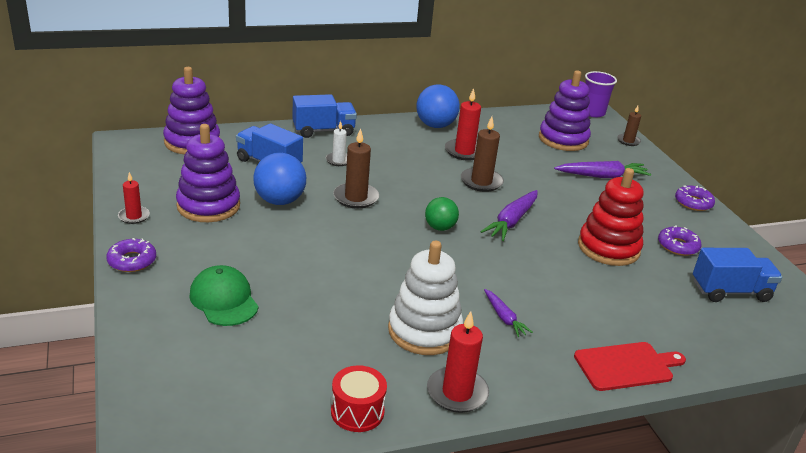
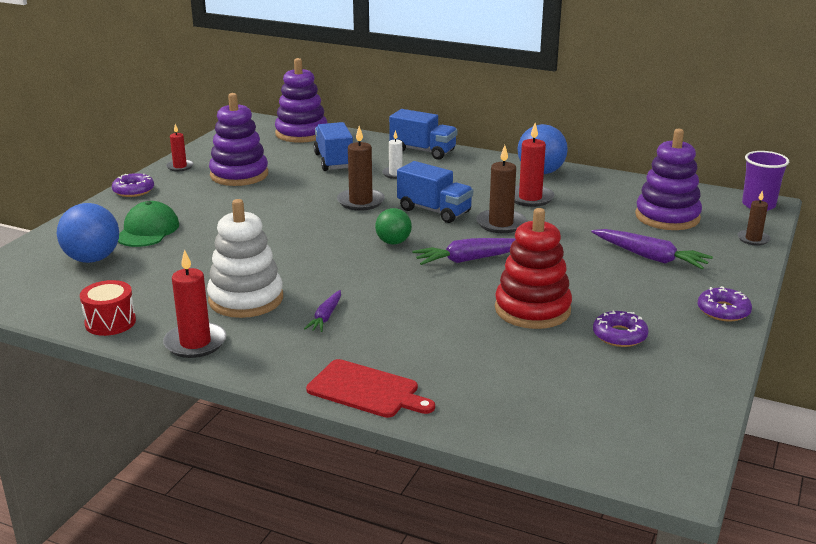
camera: 45 degrees right, 5 degrees down
(279, 201) = (296, 186): blue ball -> blue ball (92, 259)
(730, 291) = (603, 389): blue truck -> blue truck (434, 211)

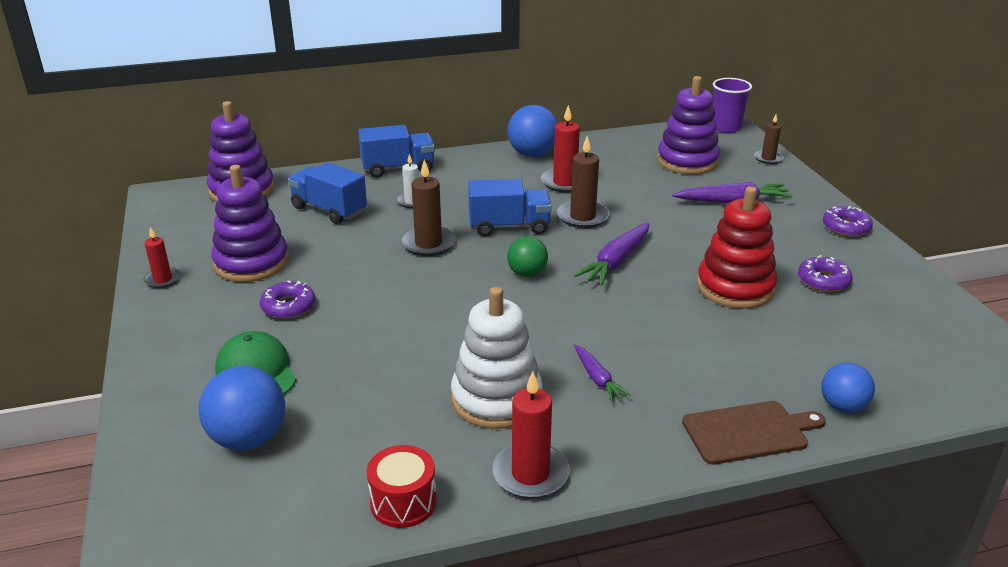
camera: 40 degrees left, 5 degrees up
(133, 190) = (153, 331): purple donut -> purple donut (288, 306)
(366, 390) = (749, 432): red cutting board -> brown cutting board
(465, 411) = (842, 406): none -> blue ball

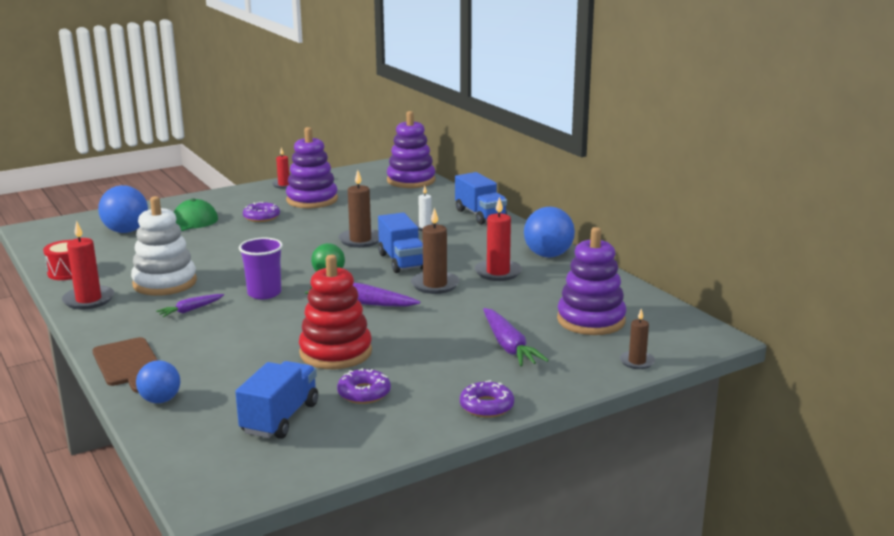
camera: 75 degrees right, 10 degrees down
(329, 210) = (396, 206): blue truck -> blue truck (280, 418)
(726, 128) = (705, 336): purple cup -> purple cup (264, 293)

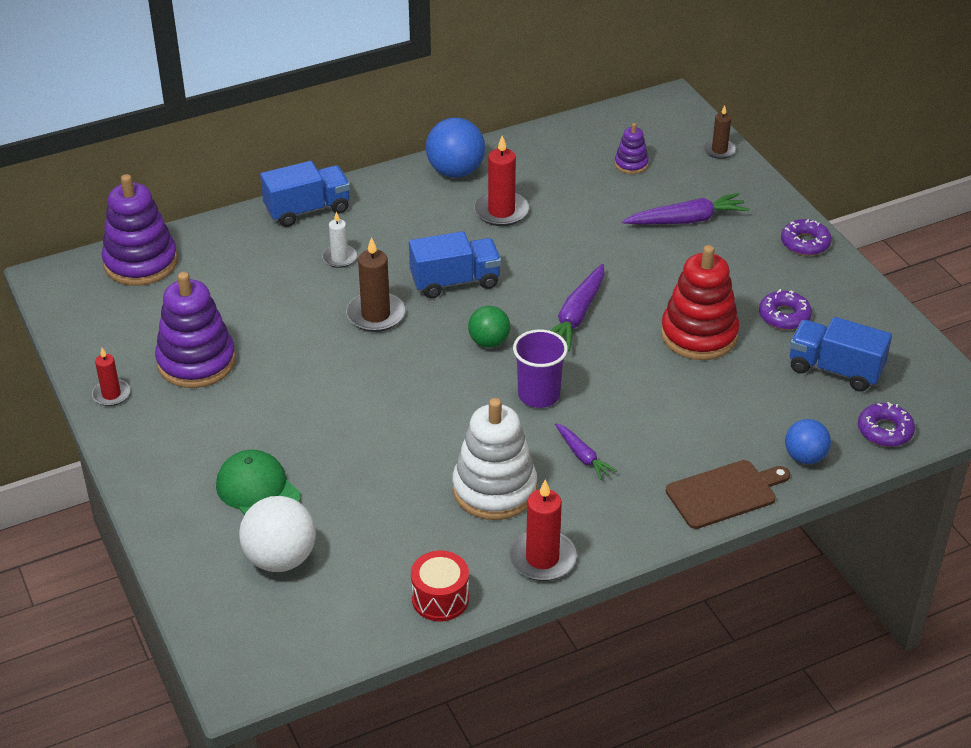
camera: 85 degrees left, 20 degrees up
(126, 231) = (280, 558): blue ball -> white ball
(261, 217) = (258, 412): purple donut -> purple donut (885, 431)
(435, 285) = (530, 259): brown candle -> none
(591, 320) = (631, 164): purple stacking toy -> purple stacking toy, size x0.49

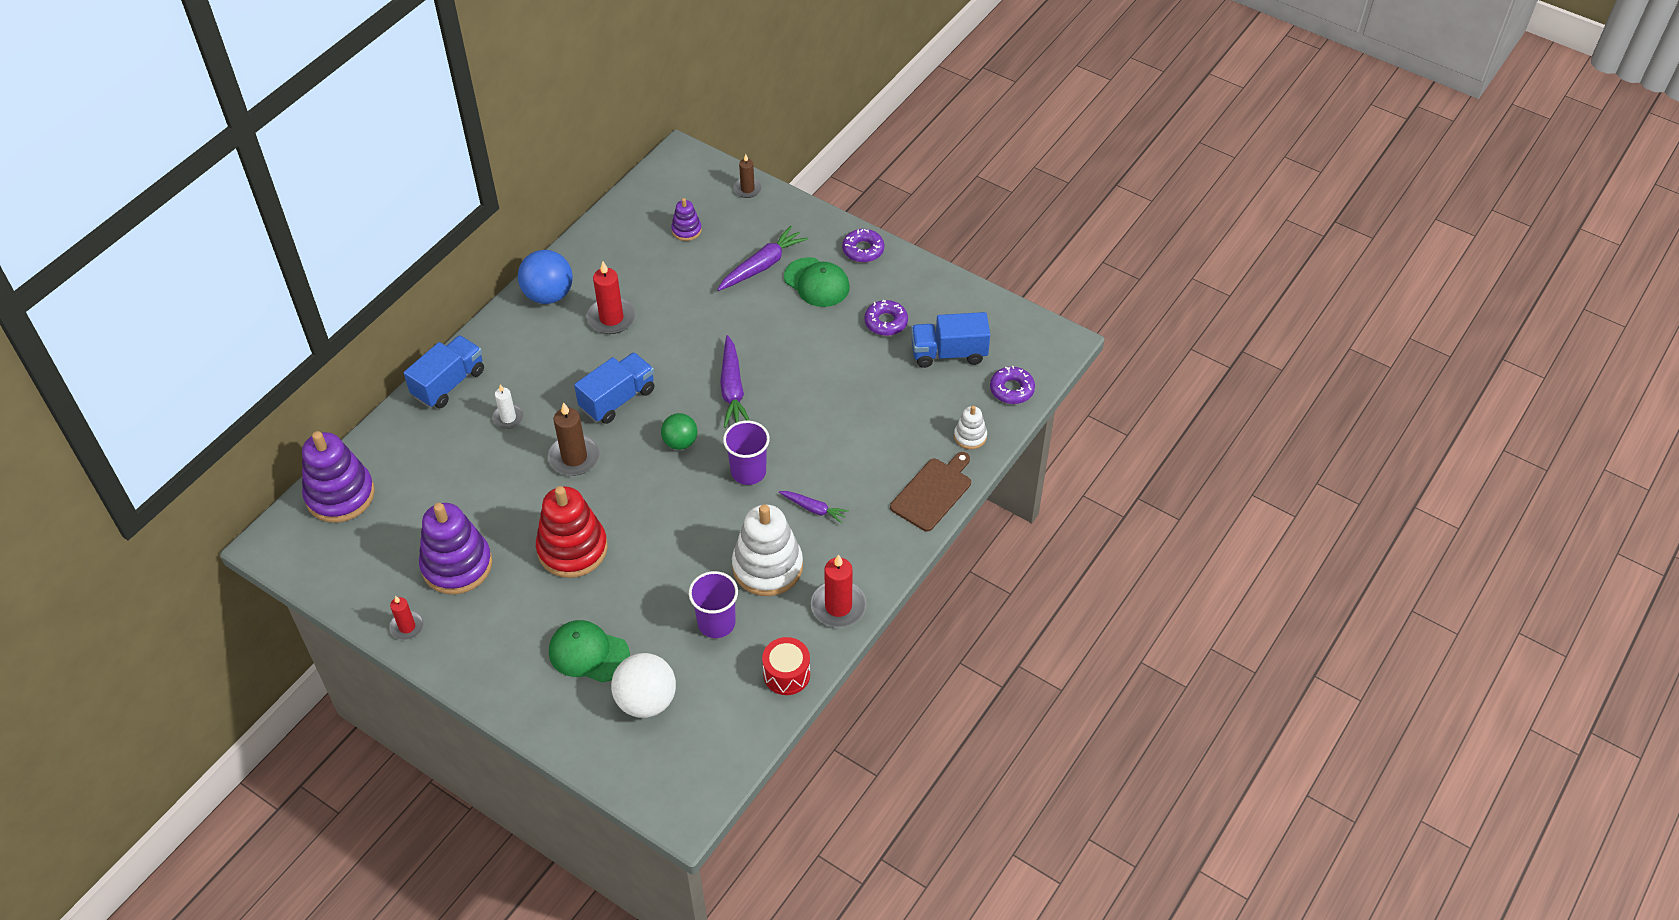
camera: 30 degrees left, 10 degrees up
(404, 518) = (716, 623): none -> purple cup
(699, 335) = (834, 366): red stacking toy -> red stacking toy (572, 549)
(734, 254) = (816, 283): none -> green cap
(805, 457) = (970, 436): blue ball -> white stacking toy

